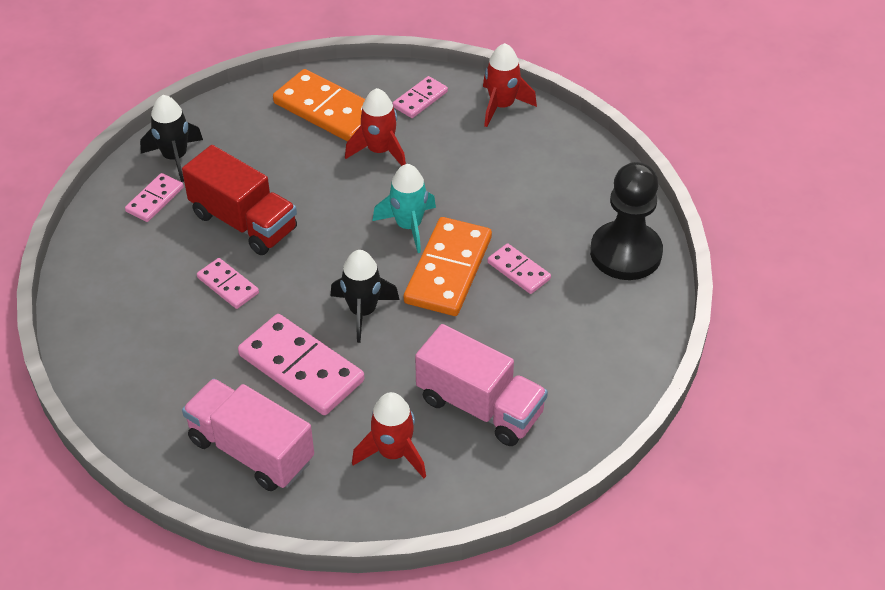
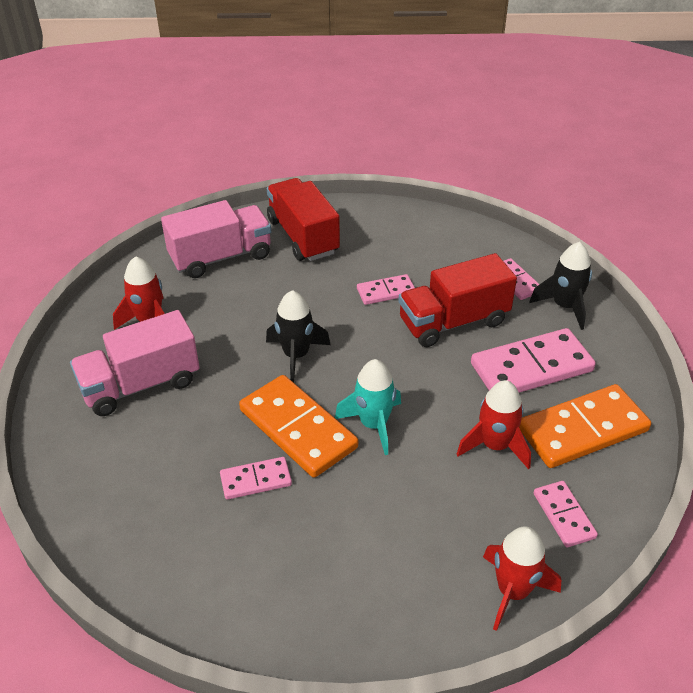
camera: 120 degrees right, 5 degrees down
(170, 394) = (303, 236): none -> red truck
(301, 368) = (269, 303): pink domino -> pink domino (531, 367)
(625, 253) = (206, 585): black pawn -> none

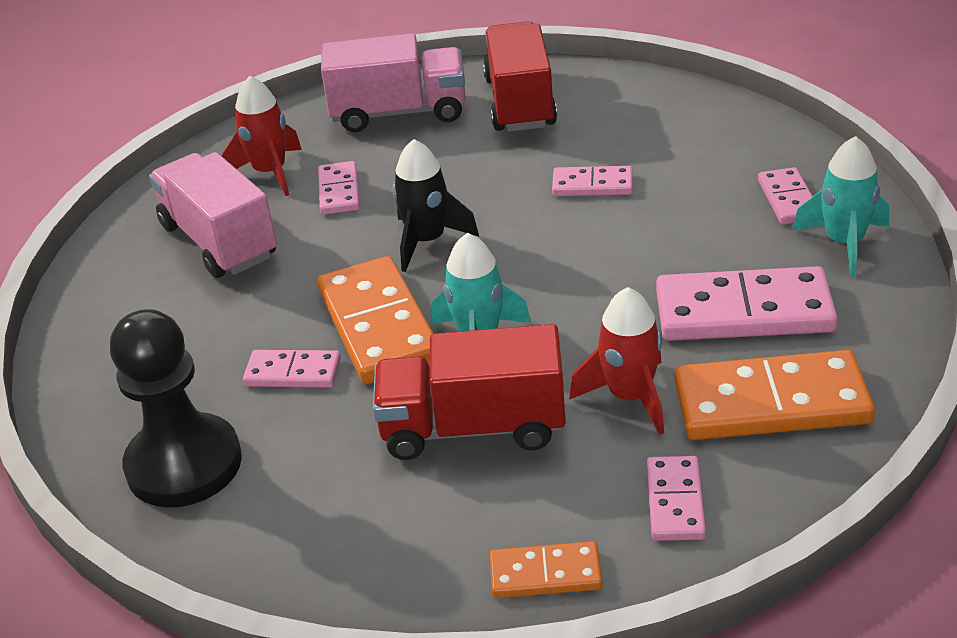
camera: 25 degrees right, 5 degrees down
(140, 385) = (219, 241): pink truck -> pink truck turned 60 degrees clockwise
(210, 327) = (339, 191): none -> pink domino
(214, 575) = (184, 464): none -> black pawn
(453, 322) = (665, 236): red truck -> red truck (473, 427)
(513, 591) = (545, 574): red rocket -> orange domino
(564, 306) = (844, 243): black rocket -> turquoise rocket

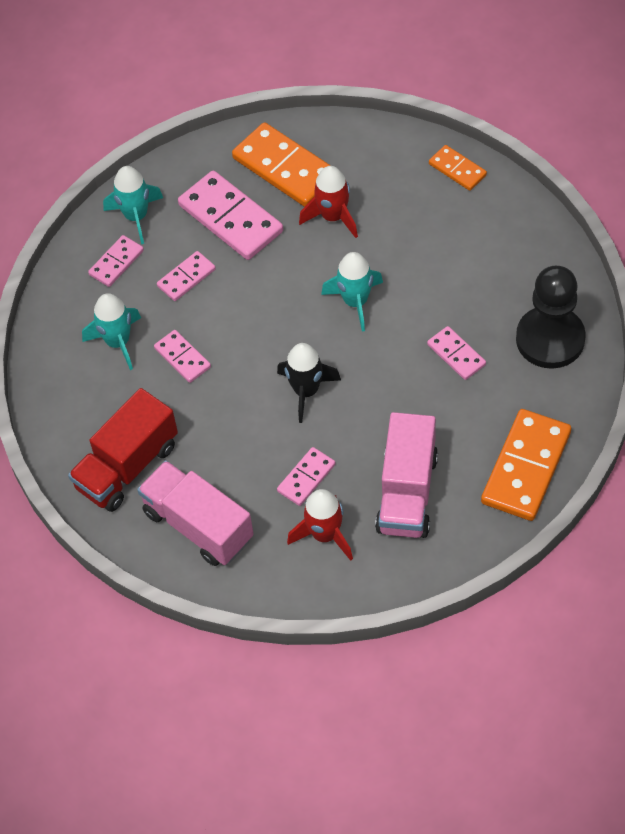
camera: 135 degrees left, 20 degrees up
(378, 325) = (389, 351): orange domino -> orange domino (526, 467)
(473, 427) = (411, 255): red truck -> none
(673, 156) = (118, 342): none -> turquoise rocket
(675, 502) = (377, 159): pink domino -> pink domino (186, 278)

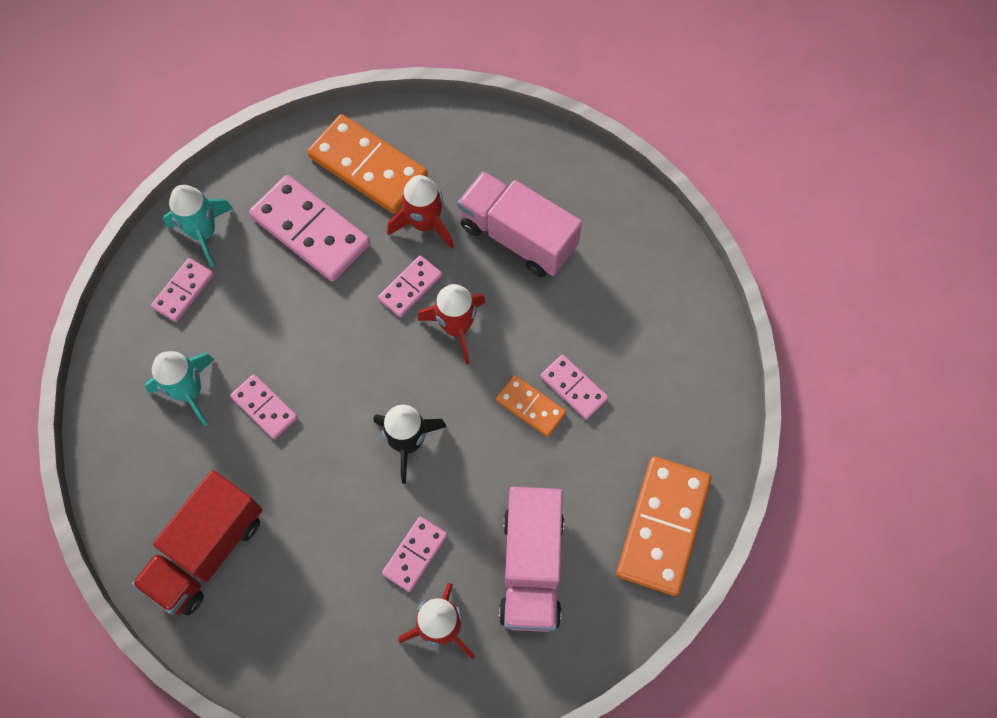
camera: 10 degrees left, 10 degrees up
(186, 278) = (264, 306): pink domino -> pink domino (410, 287)
(198, 525) = (293, 624): pink truck -> pink truck (518, 237)
(355, 302) = (456, 327): turquoise rocket -> red rocket
(457, 169) = (558, 161): orange domino -> orange domino (530, 407)
(550, 339) = (676, 363): black pawn -> none

